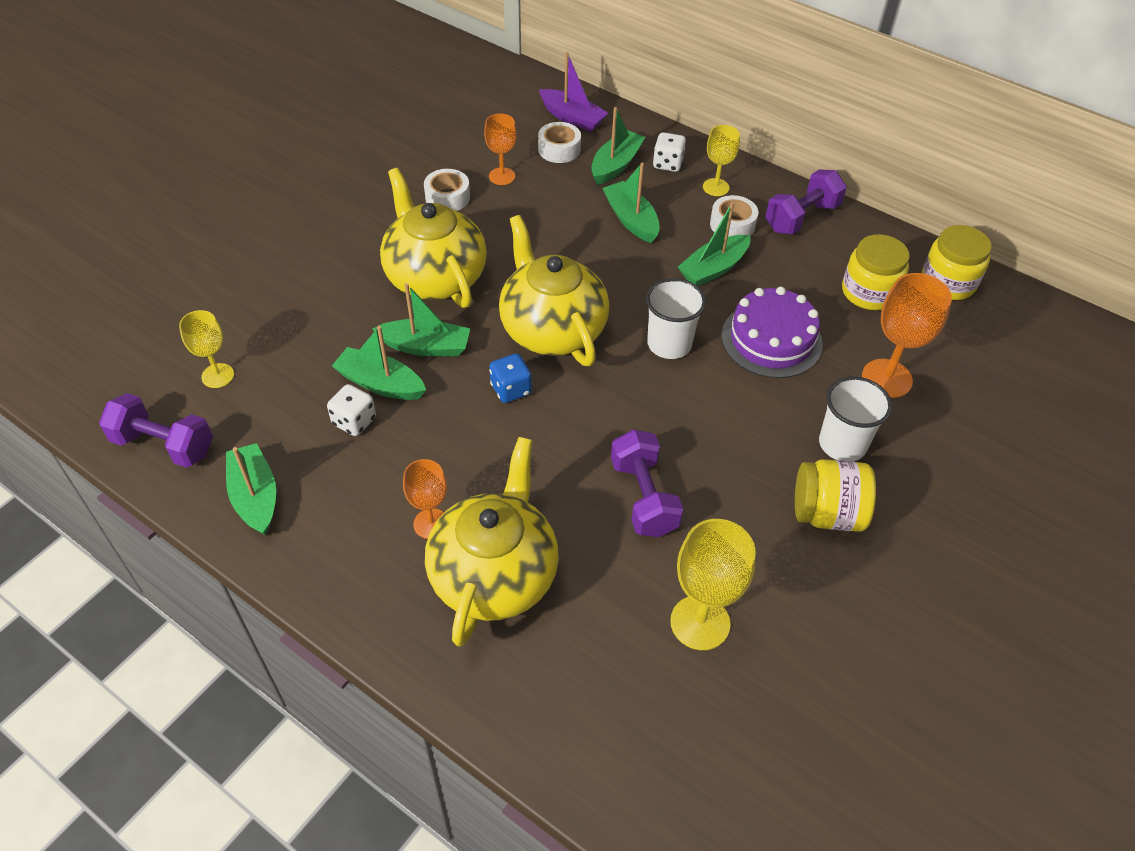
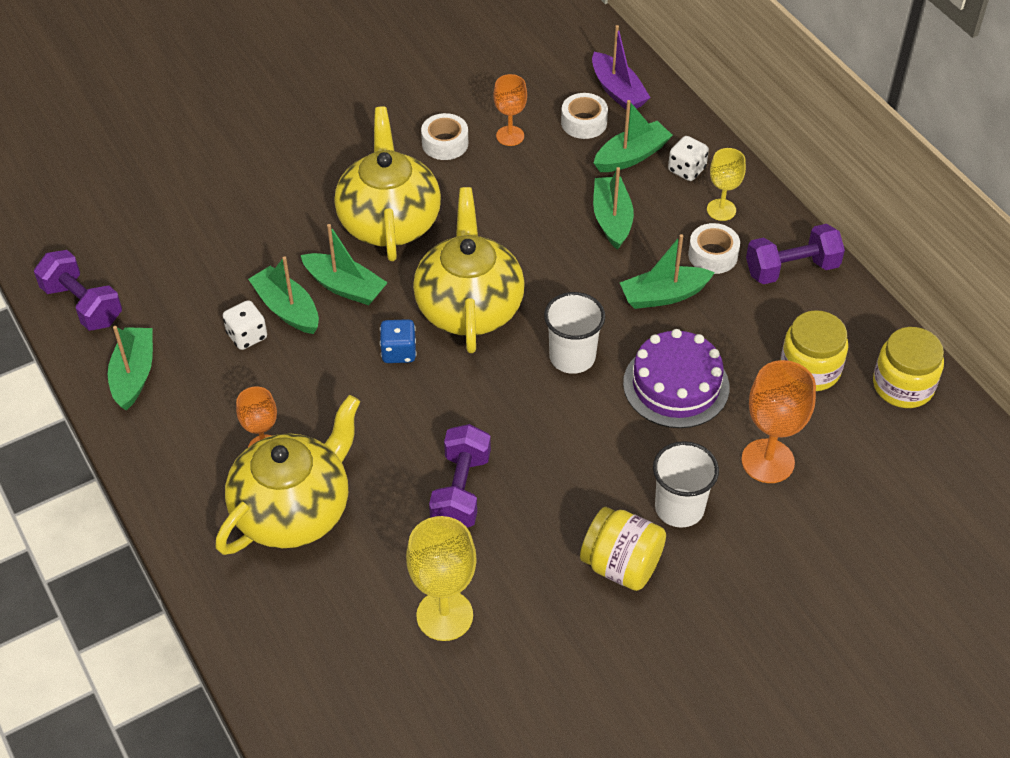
camera: 25 degrees right, 0 degrees up
(218, 375) = (154, 256): yellow goblet -> none

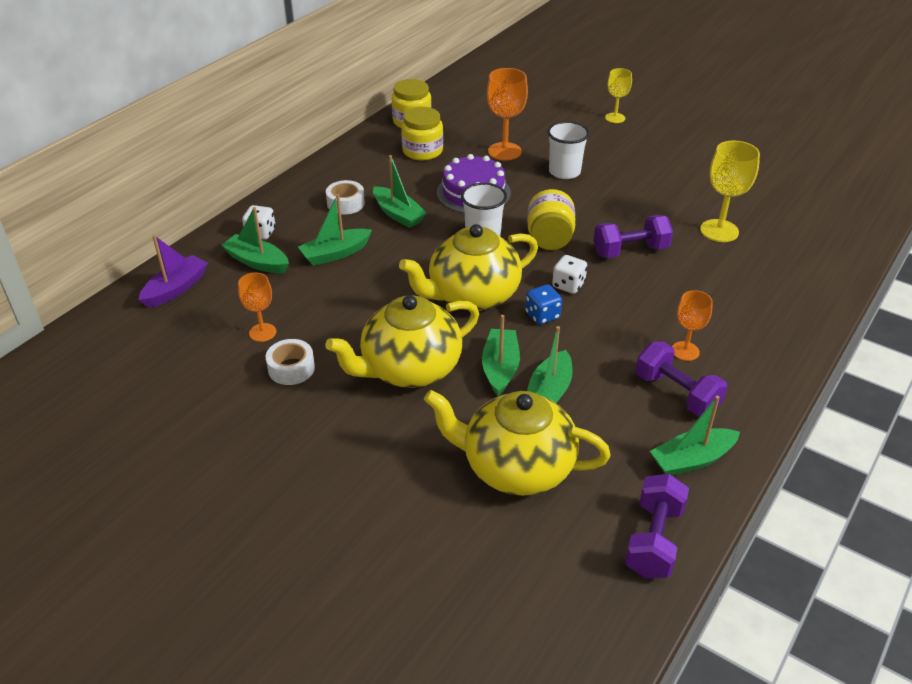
camera: 115 degrees left, 10 degrees down
(247, 336) = (595, 405): white dice -> white dice (568, 285)
(293, 510) = (717, 316): yellow teapot -> yellow teapot (516, 467)
(584, 122) = (226, 296): white tape -> none
(621, 565) = (622, 181): yellow jar -> yellow jar (549, 239)
(721, 210) = (297, 209): yellow goblet -> yellow goblet (615, 118)
(791, 269) = (339, 172): purple dumbbell -> purple dumbbell (676, 393)

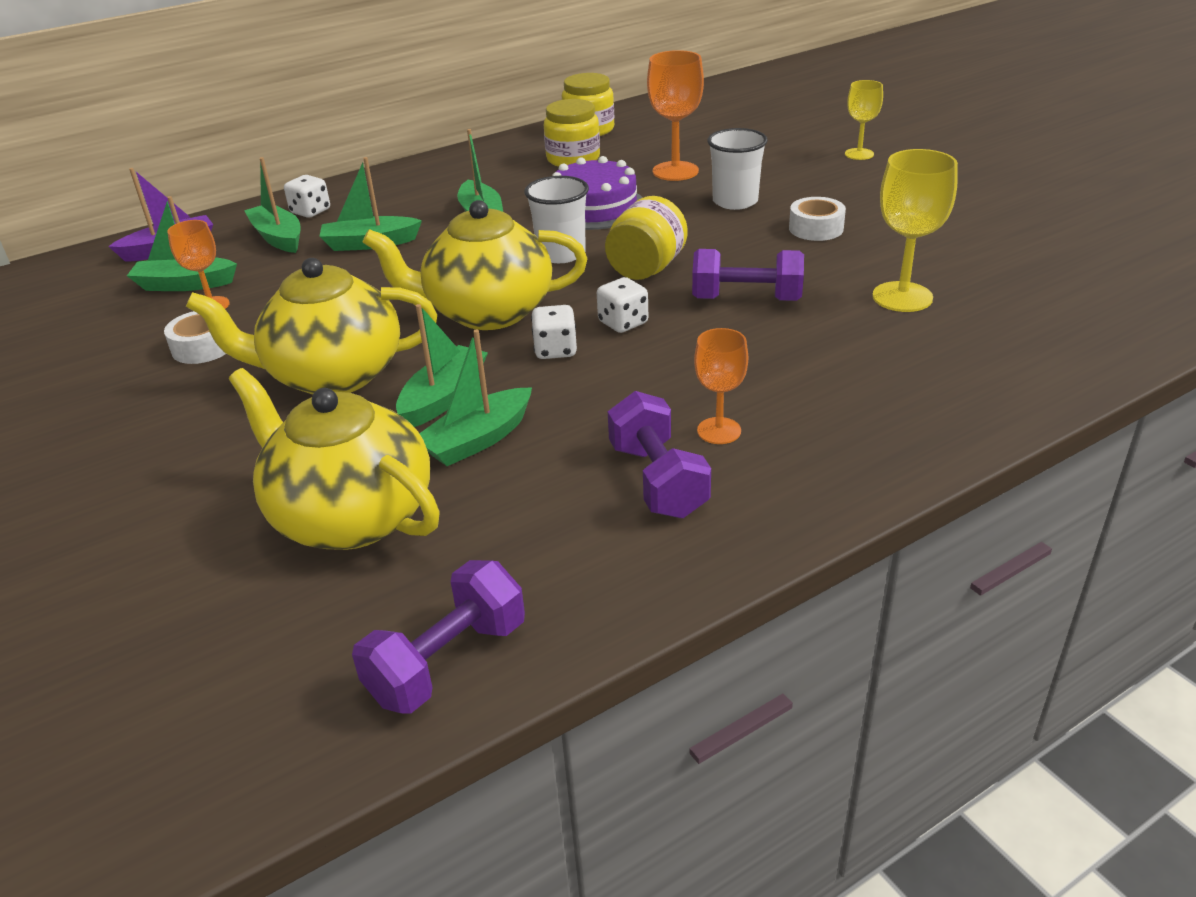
camera: 25 degrees right, 5 degrees down
(345, 203) = (432, 197): white tape -> white tape (816, 228)
(542, 315) = (555, 350): blue dice -> white dice
(692, 460) = (603, 571): green boat -> green boat (185, 284)

